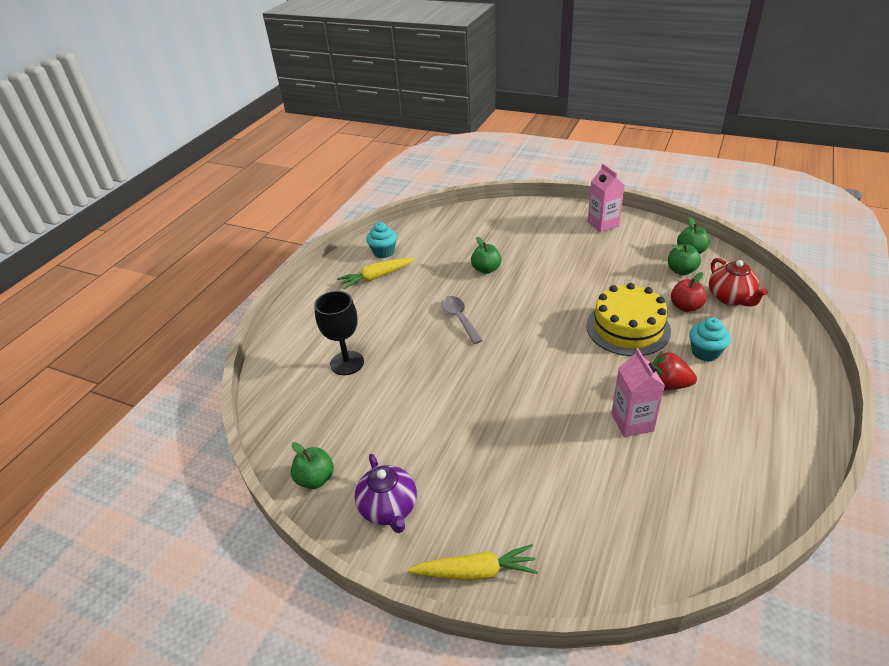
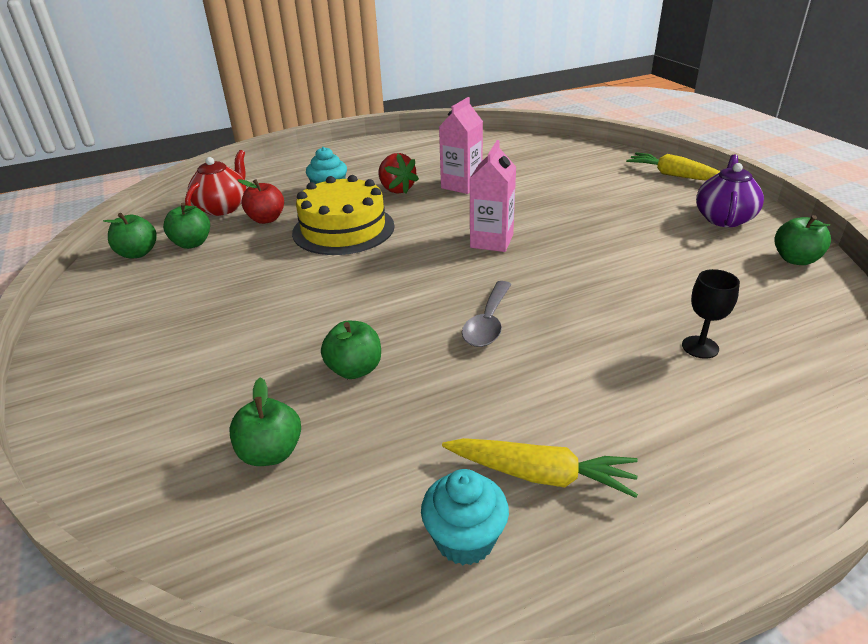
camera: 140 degrees left, 5 degrees down
(347, 363) = (700, 347): black goblet -> black goblet, size x0.62
(471, 236) = (271, 453): none -> green apple
(603, 224) = (104, 338): pink carton -> pink carton (491, 241)

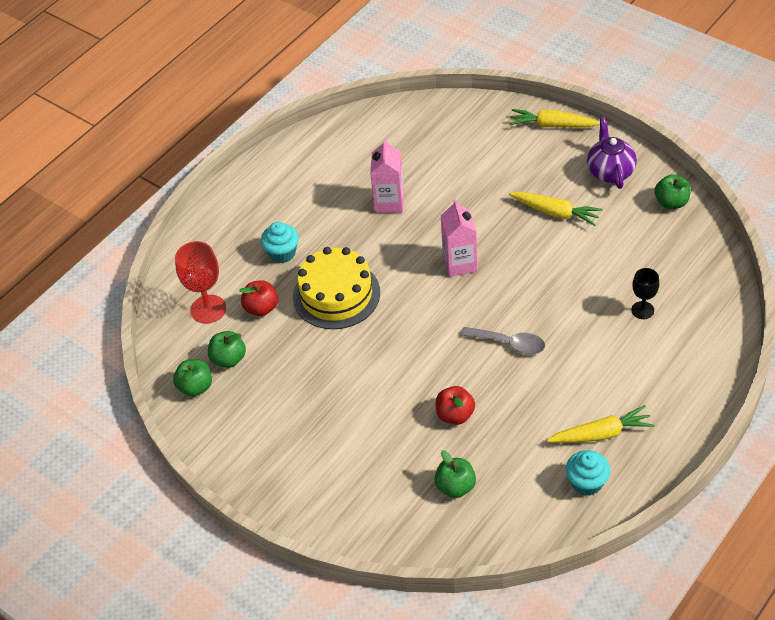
camera: 25 degrees left, 15 degrees up
(223, 207) = (208, 309): red teapot -> red goblet
(355, 369) = (455, 415): green apple -> red apple
(396, 189) = (338, 228): red strawberry -> none
(488, 323) = (509, 343): grey spoon -> grey spoon turned 60 degrees counterclockwise
(634, 232) = (555, 212): none -> yellow carrot

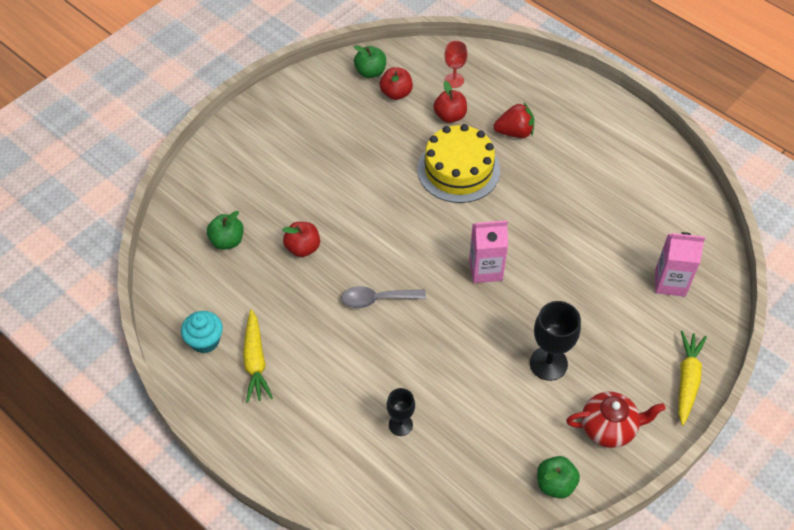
camera: 90 degrees right, 5 degrees up
(208, 309) = (454, 80): red goblet -> red goblet, size x0.62
(228, 359) = (396, 93): green apple -> red apple
(282, 253) = (514, 132): turquoise cupcake -> red strawberry
(389, 202) = (574, 218): pink carton -> pink carton (670, 282)
(509, 343) = (377, 299): grey spoon -> grey spoon turned 60 degrees clockwise
(555, 212) = (548, 363): yellow carrot -> black goblet
(610, 171) = (609, 428): purple teapot -> red teapot

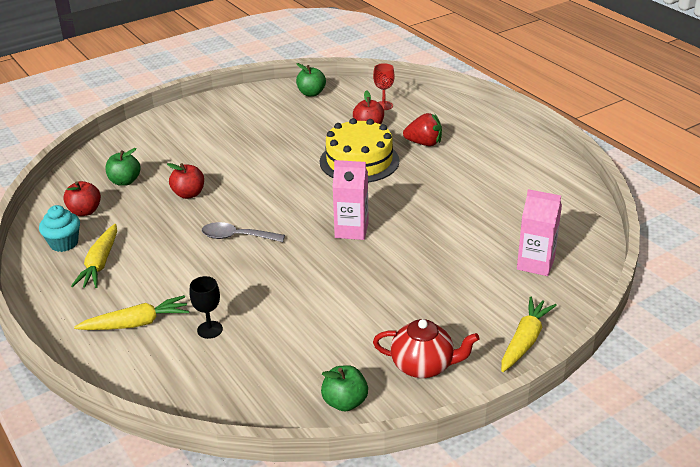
camera: 15 degrees right, 20 degrees down
(327, 431) = (136, 323): none -> yellow carrot
(396, 93) = (327, 108): red apple -> red apple (85, 211)
(548, 363) = (382, 306): black goblet -> none

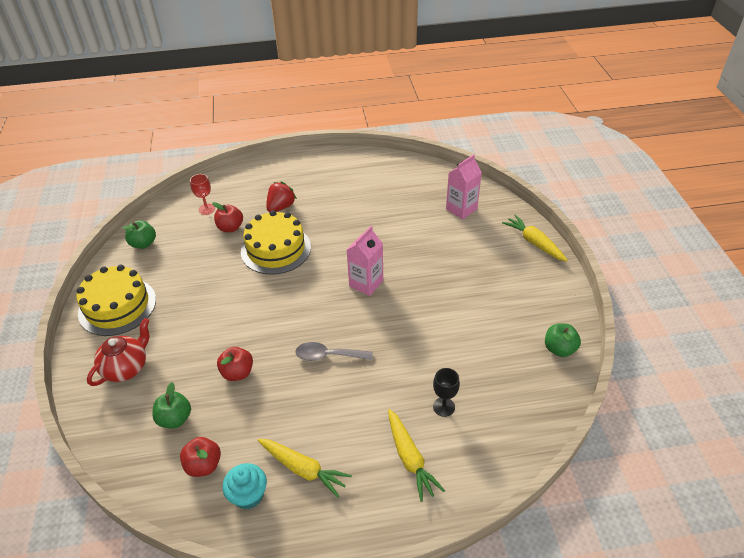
camera: 65 degrees left, 10 degrees up
(136, 323) = (410, 458): yellow carrot -> yellow carrot turned 150 degrees clockwise
(229, 110) = (117, 306): none -> yellow cake
(237, 237) = (328, 355): grey spoon -> grey spoon turned 60 degrees clockwise
(423, 366) = (538, 297): red teapot -> red teapot (126, 368)

